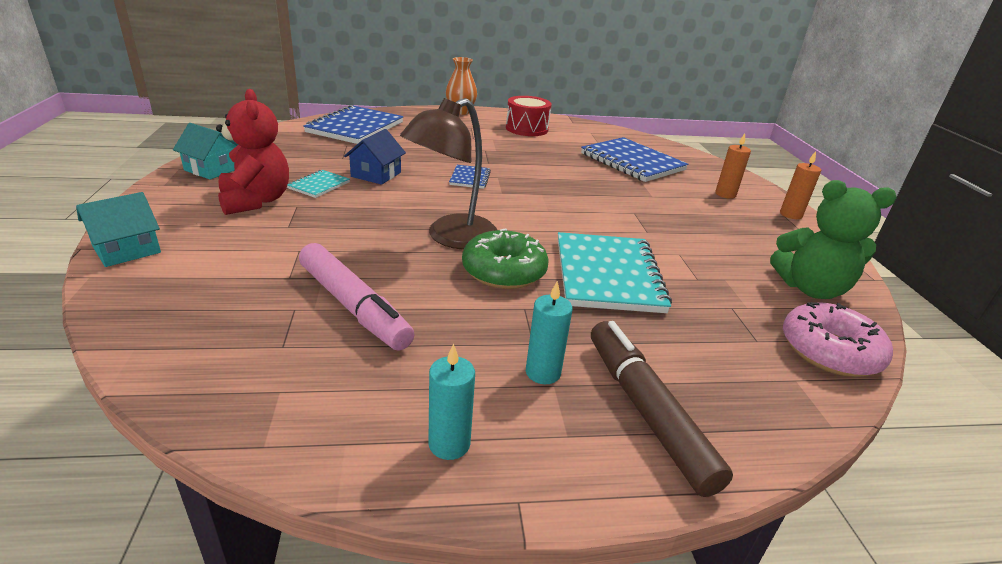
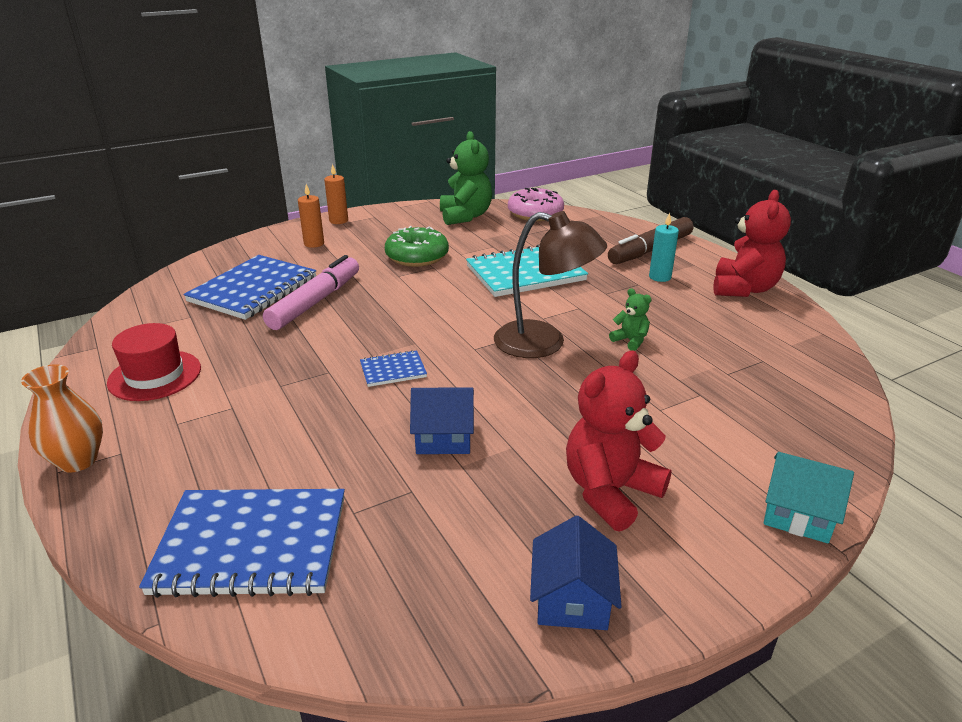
camera: 110 degrees left, 0 degrees up
(212, 169) = (572, 599): turquoise house -> blue house
(319, 185) = (519, 466): turquoise notebook -> none
(353, 306) = (691, 352): pink marker -> pink marker (315, 302)
(411, 280) = (630, 341): none -> green teddy bear
(449, 444) = (743, 289): turquoise candle -> red teddy bear
(504, 271) = (569, 309): green donut -> green donut (417, 256)
(526, 129) = (155, 375): red drum -> red hat

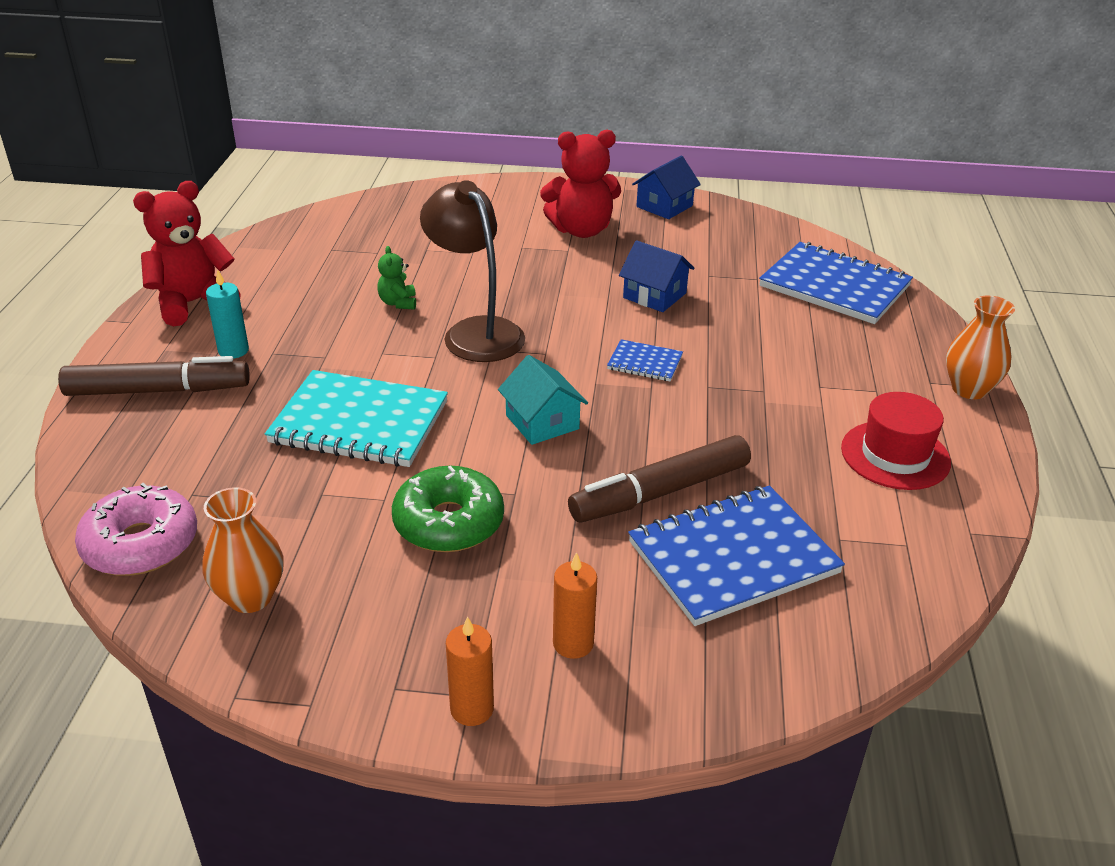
camera: 145 degrees left, 5 degrees up
(315, 302) = (660, 492): pink marker -> brown marker
(465, 216) = (250, 597): green teddy bear -> orange vase
(798, 514) = (493, 188): turquoise house -> turquoise house (542, 422)

